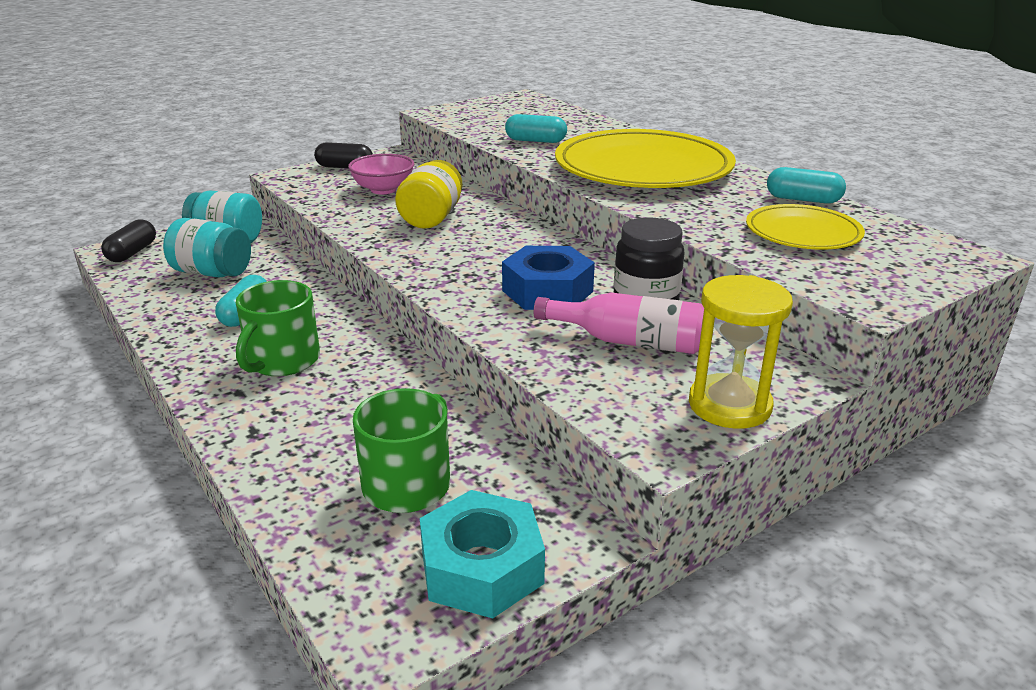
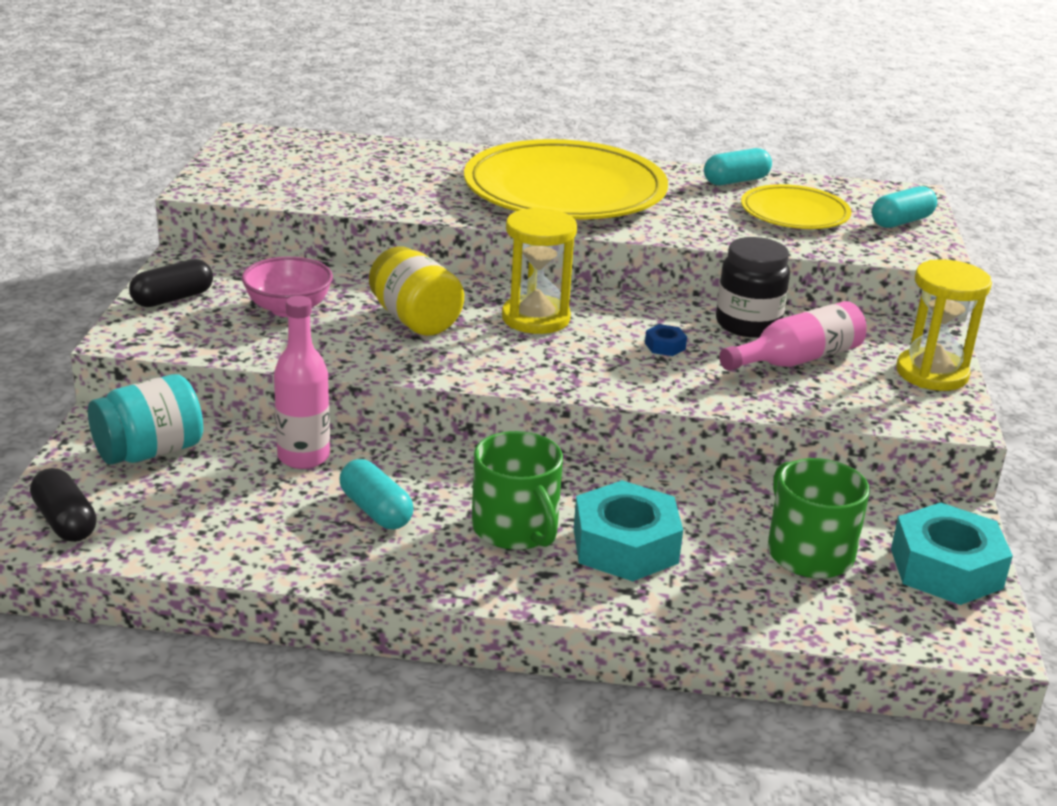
camera: 50 degrees left, 0 degrees up
(212, 273) = (230, 492): turquoise jar -> none
(278, 273) = (303, 457): none -> pink bottle
(312, 405) = (625, 546): none -> turquoise nut
(502, 243) = (535, 318): none -> yellow hourglass
(535, 141) = (405, 191): turquoise capsule -> turquoise capsule (901, 222)
(547, 291) = (665, 346): blue nut -> blue nut, size x0.42

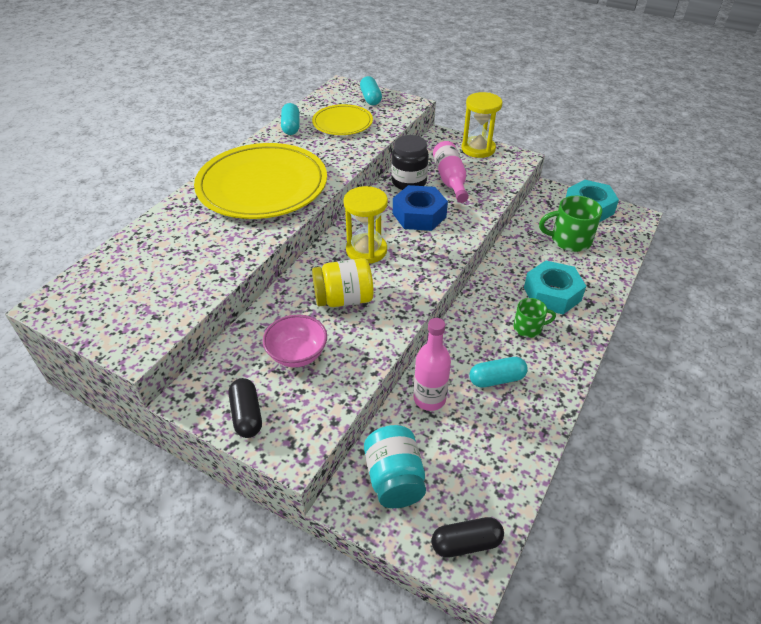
camera: 65 degrees left, 15 degrees up
(516, 528) = (528, 328): green mug -> green mug, size x0.62
(665, 346) = (419, 215): blue nut -> blue nut, size x2.38

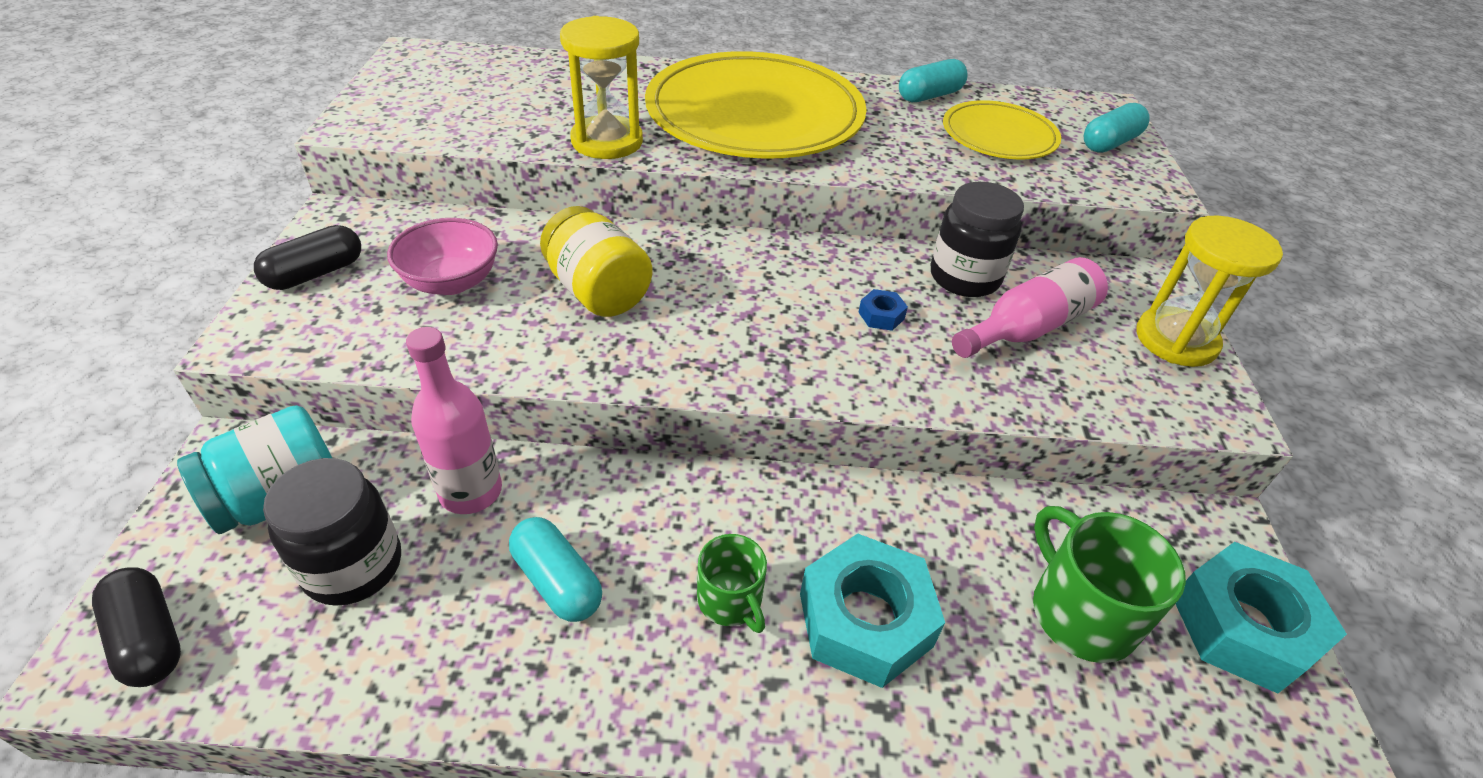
camera: 60 degrees right, 0 degrees up
(366, 250) = (734, 281): yellow hourglass -> yellow hourglass (607, 141)
(419, 215) = (881, 315): blue nut -> blue nut, size x0.42
(456, 453) = (353, 566): none -> black jar

